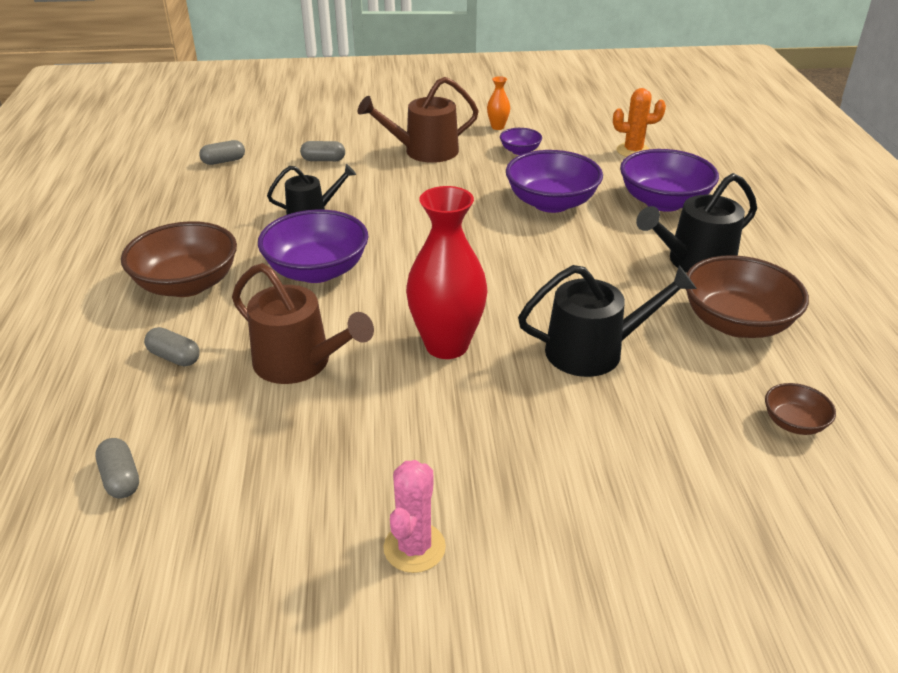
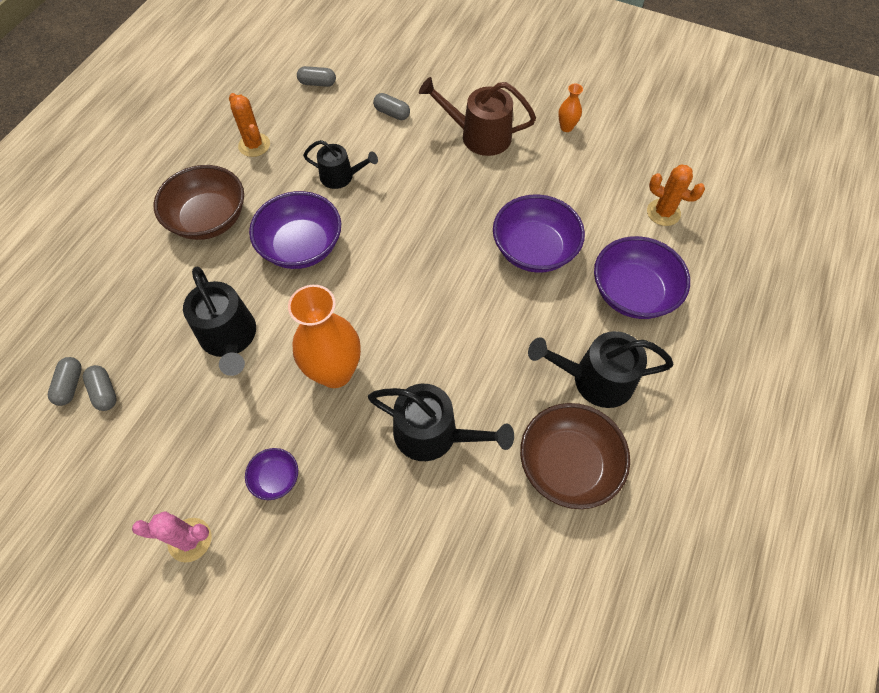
camera: 30 degrees right, 25 degrees up
(174, 357) = (159, 291): grey capsule -> grey capsule (104, 392)
(191, 218) = (254, 145): none -> orange cactus
(299, 363) = (229, 337): brown watering can -> black watering can
(414, 547) = (190, 540): pink cactus -> pink cactus turned 45 degrees clockwise
(446, 345) = (335, 372): red vase -> orange vase
(520, 151) = (560, 169): purple bowl -> purple bowl (275, 478)
(793, 423) = (519, 588): brown bowl -> none

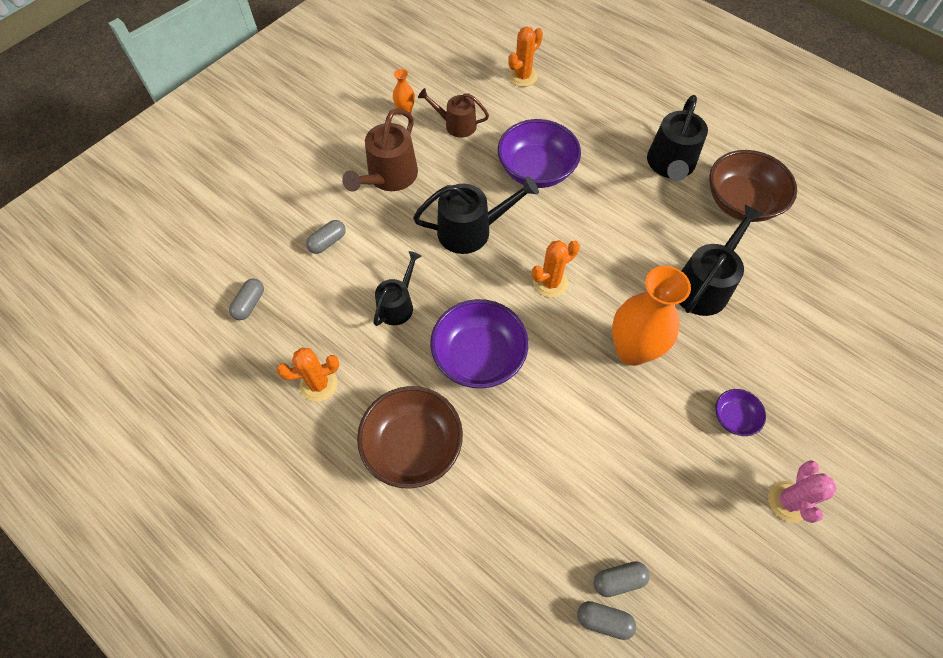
camera: 75 degrees left, 0 degrees up
(229, 337) = (575, 441): black watering can -> black watering can (471, 230)
(396, 287) = (550, 283): none -> orange cactus
(566, 171) = (456, 125): none -> brown watering can
(632, 293) = (596, 119): purple bowl -> none

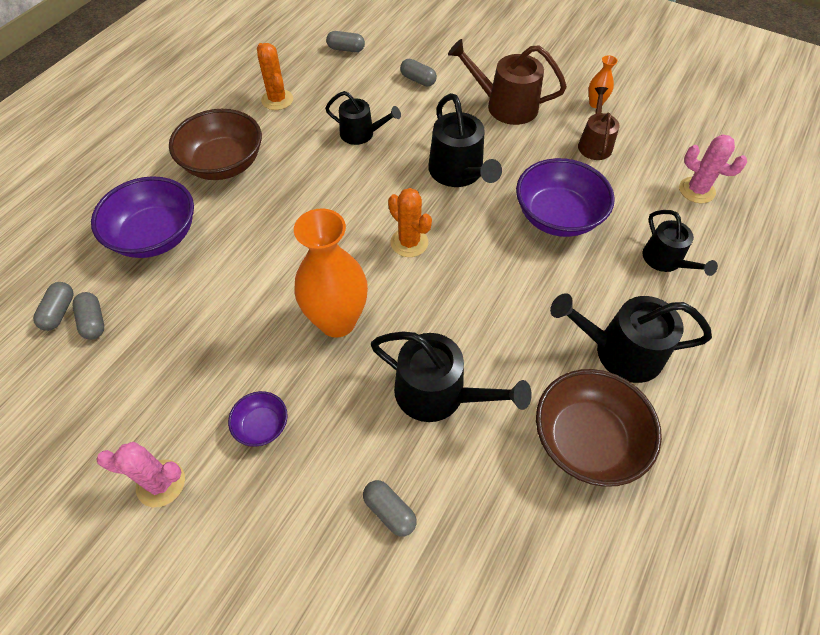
camera: 80 degrees right, 5 degrees down
(479, 356) = (314, 196): purple bowl -> purple bowl (155, 236)
(522, 77) = (696, 190): orange cactus -> pink cactus
(590, 116) = (665, 260): none -> black watering can
(800, 331) = (389, 511): none -> grey capsule

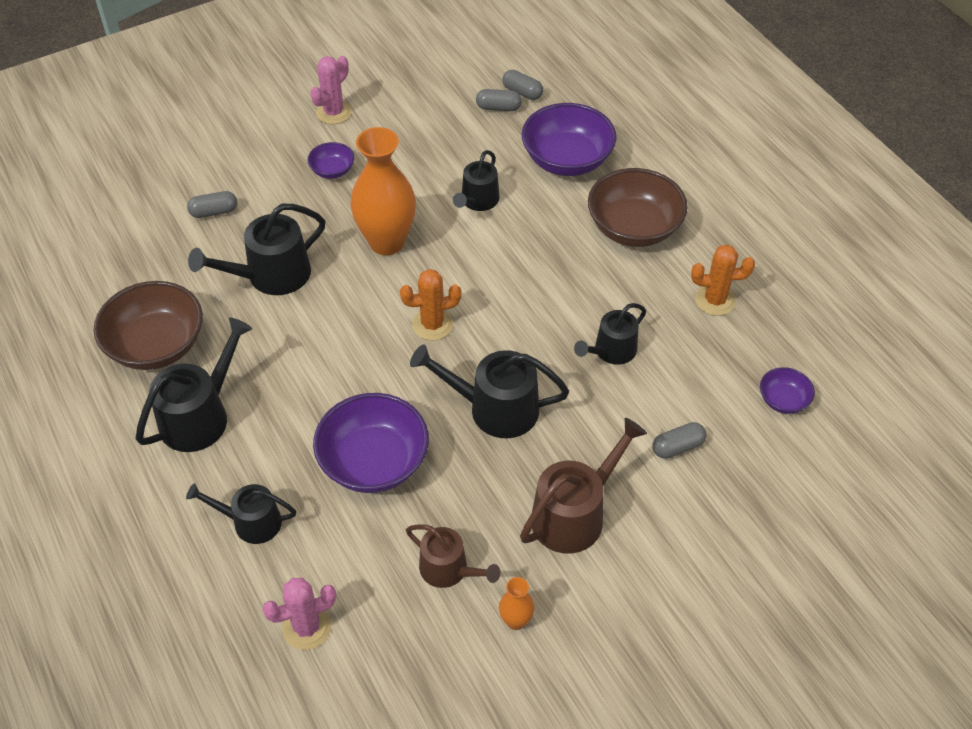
camera: 120 degrees right, 5 degrees down
(244, 277) = (478, 201): none -> black watering can
(346, 49) = (783, 400): grey capsule -> purple bowl

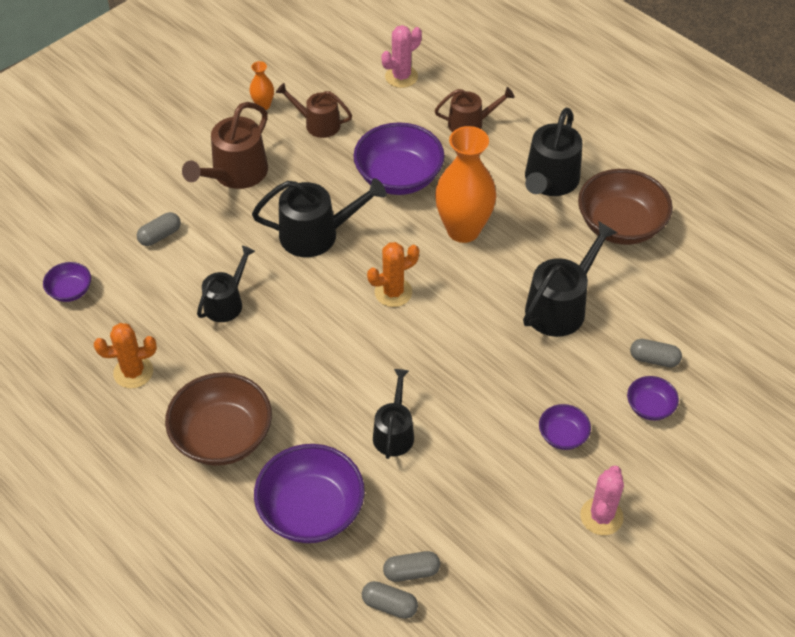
camera: 165 degrees right, 0 degrees up
(214, 212) = (654, 359): grey capsule -> grey capsule turned 45 degrees clockwise
(244, 176) = (650, 407): none -> purple bowl
(251, 522) = (470, 123): black watering can -> brown watering can
(387, 242) = (468, 364): orange vase -> orange vase (463, 230)

